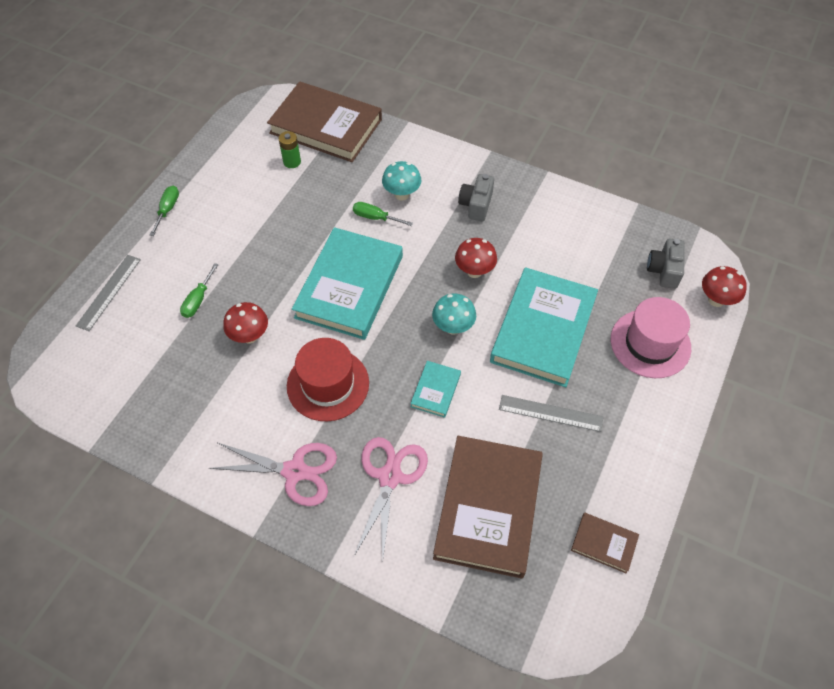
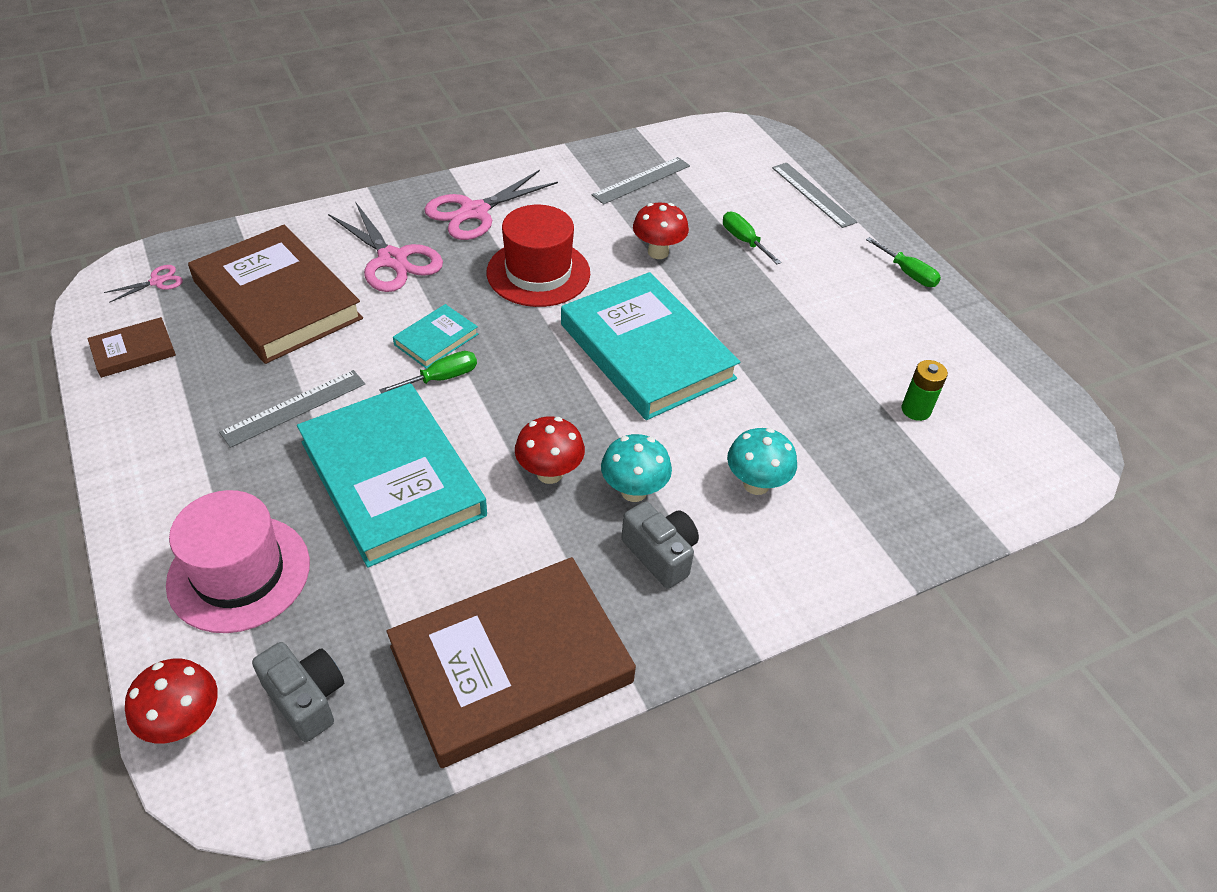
camera: 125 degrees right, 10 degrees down
(168, 397) = (641, 180): none -> grey ruler
(326, 126) = (971, 483): brown book -> brown book (511, 664)
(375, 217) = (736, 433): green screwdriver -> green screwdriver (441, 378)
(435, 390) = (436, 339): turquoise book -> turquoise book turned 75 degrees clockwise
(453, 327) = (493, 401): turquoise mushroom -> turquoise mushroom (633, 491)
(545, 602) = (157, 281): none -> pink scissors

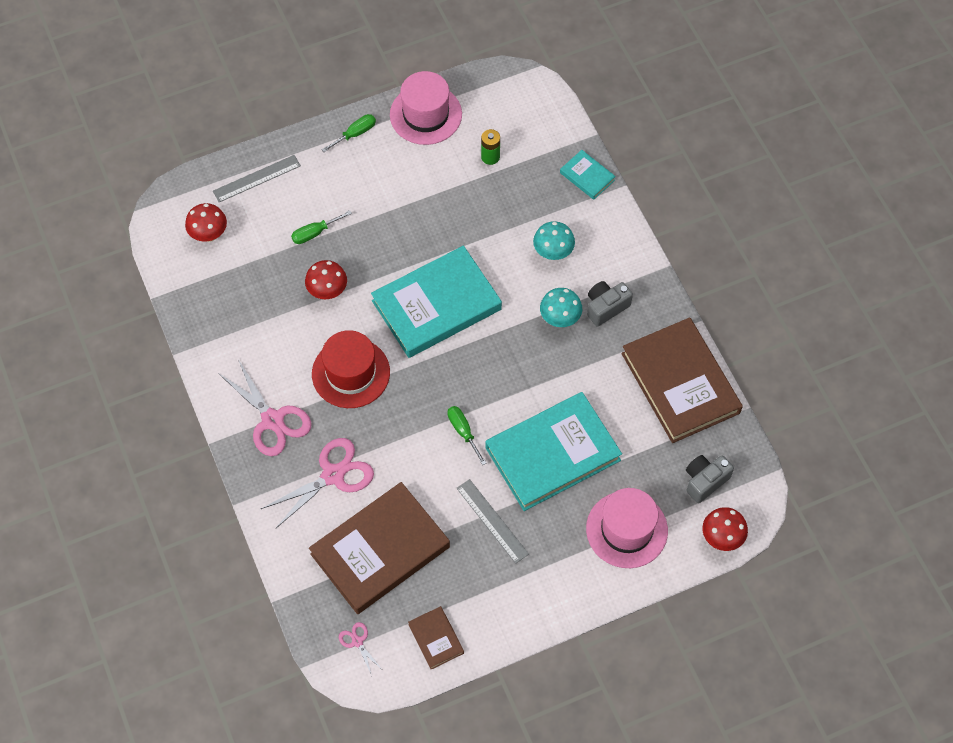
camera: 85 degrees left, 15 degrees up
(436, 339) = (424, 438): turquoise book -> turquoise book (587, 176)
(549, 473) = (546, 365): red mushroom -> red mushroom (209, 235)
(641, 180) = (233, 298): grey ruler -> none
(966, 340) = (425, 114): none -> pink hat

